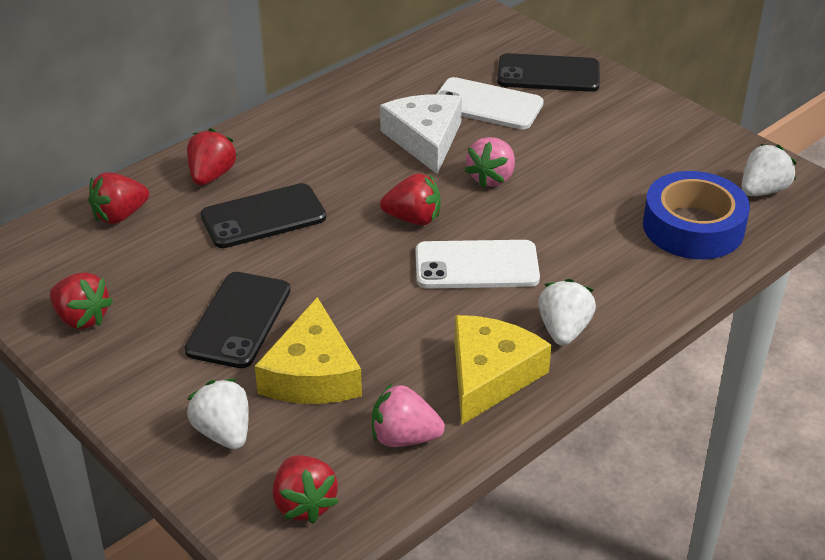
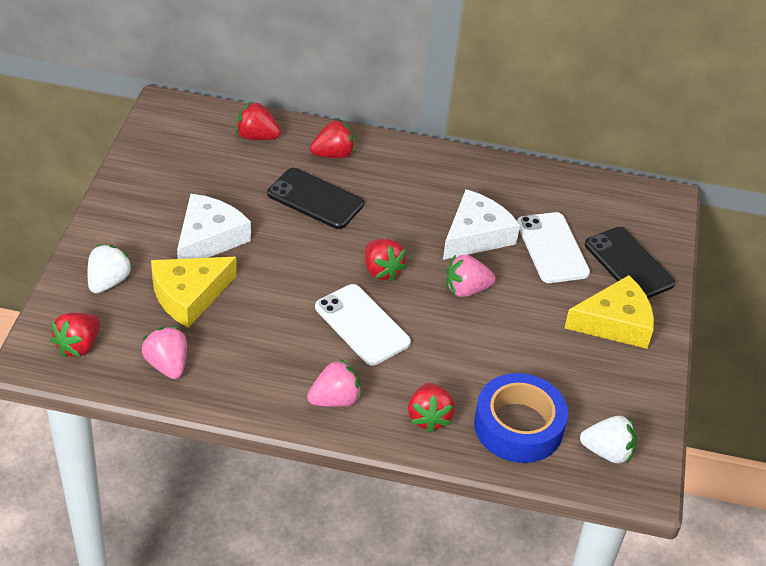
camera: 50 degrees right, 5 degrees up
(82, 318) = (153, 172): red strawberry -> red strawberry (429, 417)
(239, 320) = (208, 238): black phone -> white cheese
(490, 375) = (257, 381): yellow cheese -> yellow cheese (615, 322)
(564, 330) = (335, 400): white strawberry -> pink strawberry

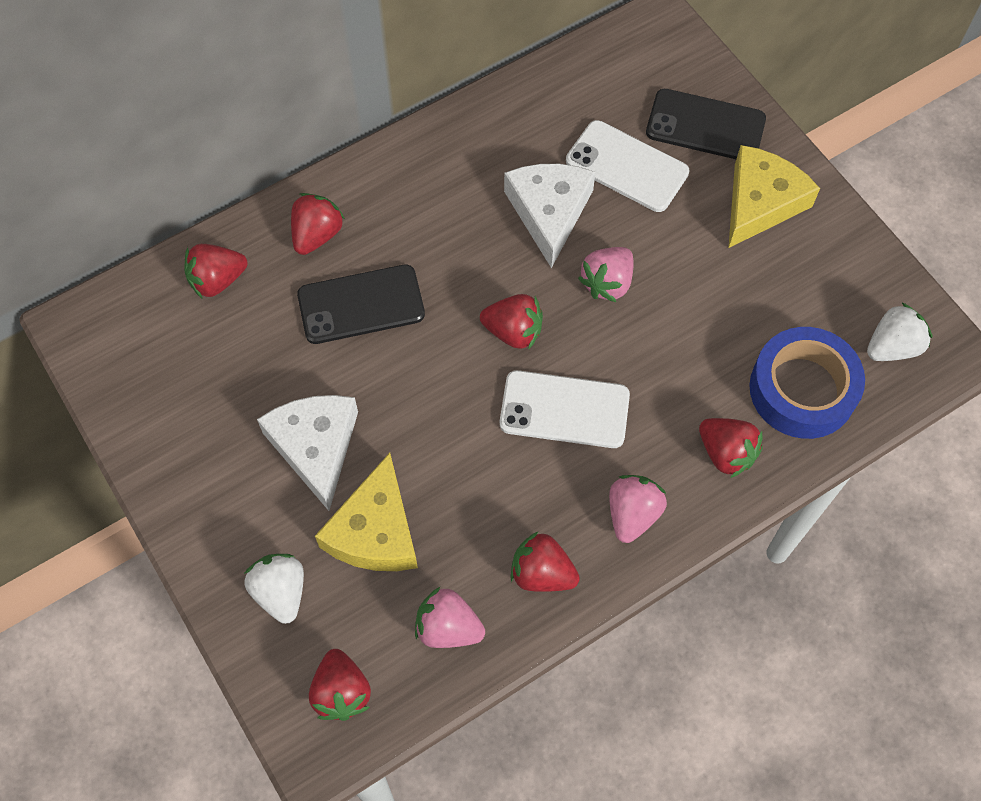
camera: 40 degrees left, 20 degrees up
(248, 383) = (542, 573): none -> red strawberry

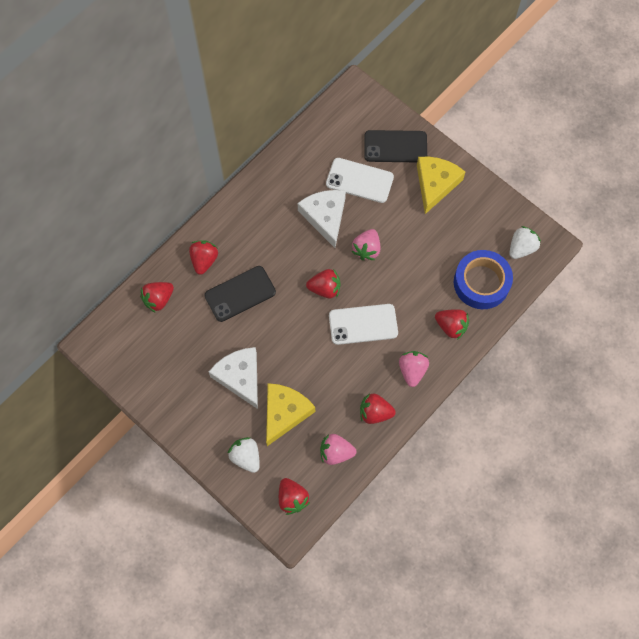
camera: 15 degrees left, 5 degrees up
(375, 531) = (284, 413): yellow cheese -> yellow cheese turned 150 degrees counterclockwise

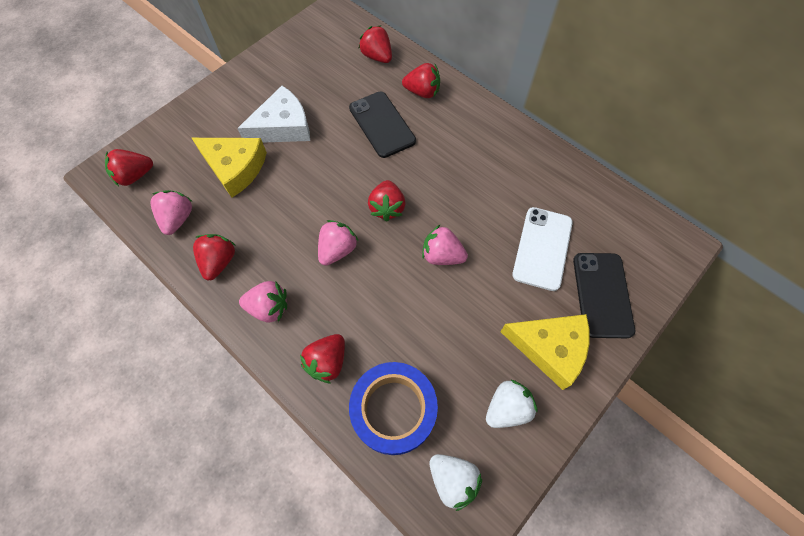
camera: 90 degrees right, 5 degrees down
(246, 457) = (192, 133): white strawberry -> white strawberry (507, 408)
(325, 217) = (485, 208): white cheese -> none
(363, 324) = (337, 250): white phone -> pink strawberry

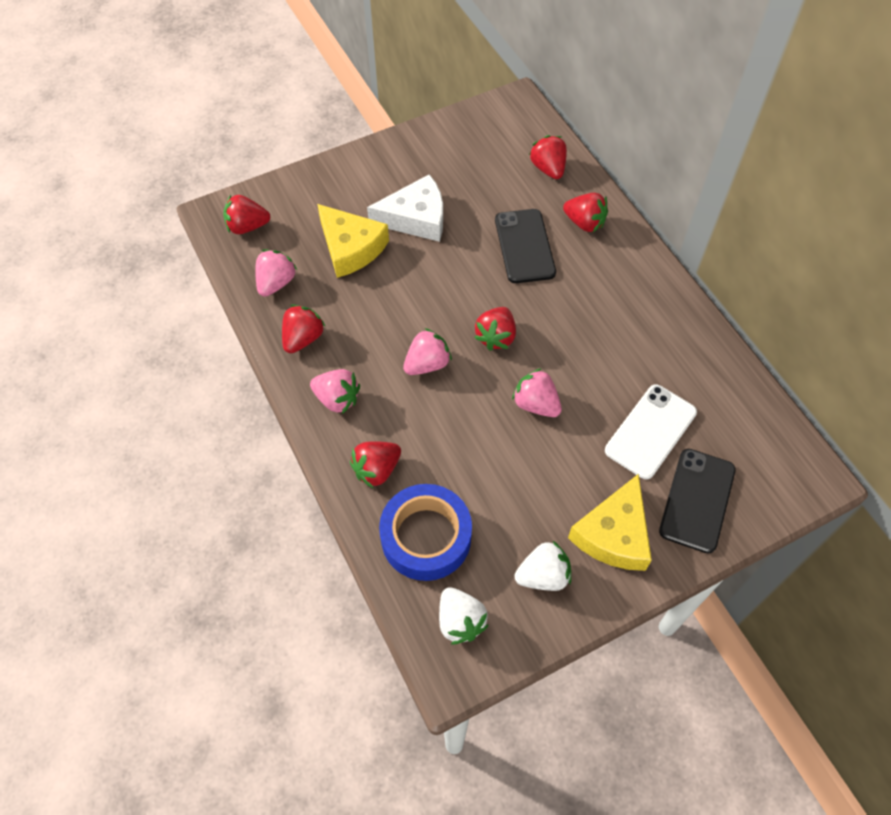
camera: 20 degrees right, 5 degrees down
(549, 348) = (614, 534): yellow cheese -> yellow cheese turned 75 degrees clockwise

